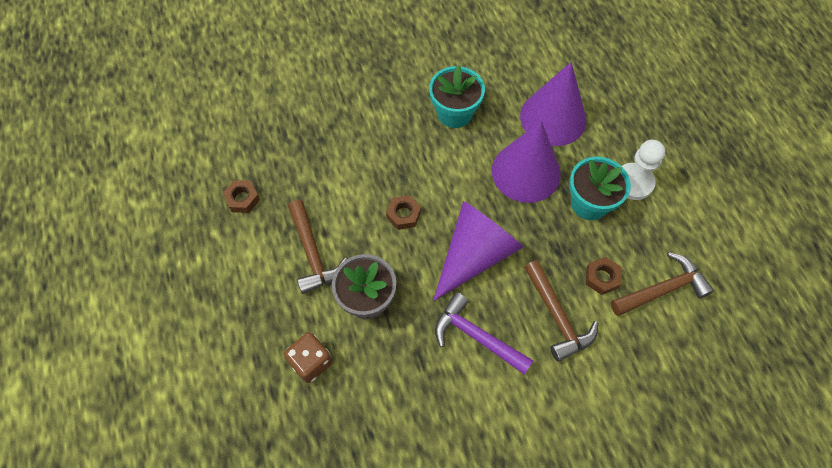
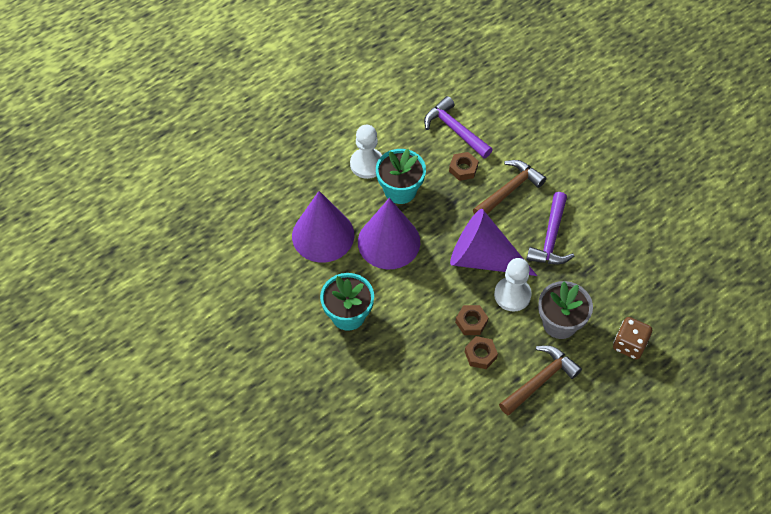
camera: 110 degrees left, 5 degrees down
(242, 199) = (516, 463): brown nut -> brown nut (480, 355)
(419, 266) = (512, 295): none -> white pawn
(662, 289) = (455, 130): brown hammer -> purple hammer

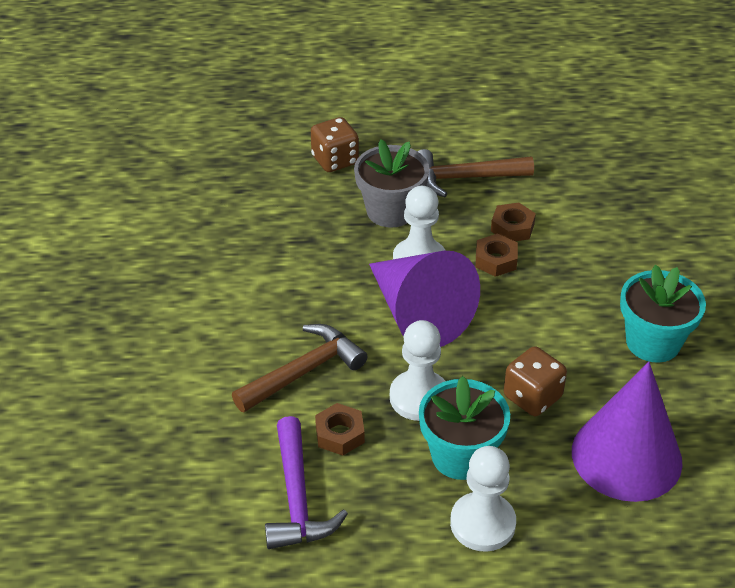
camera: 145 degrees left, 15 degrees down
(389, 242) = (532, 397): purple cone -> brown dice
(443, 209) = (419, 397): none -> white pawn
(509, 190) = (304, 371): brown hammer -> brown hammer turned 150 degrees clockwise
(551, 238) = (309, 291): purple hammer -> none

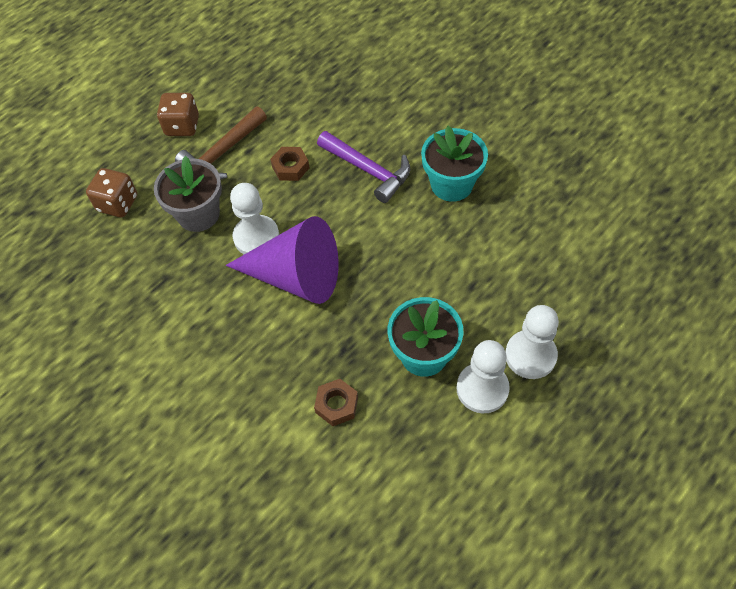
camera: 40 degrees left, 15 degrees up
(297, 498) = (358, 474): purple hammer -> purple hammer (368, 170)
(304, 371) = (266, 380): brown hammer -> none
(419, 397) = (358, 336): white pawn -> white pawn (530, 355)
(495, 260) = (304, 199): brown nut -> none
(532, 397) = (423, 278): brown dice -> brown dice (182, 126)
(626, 456) = (512, 273): purple cone -> none

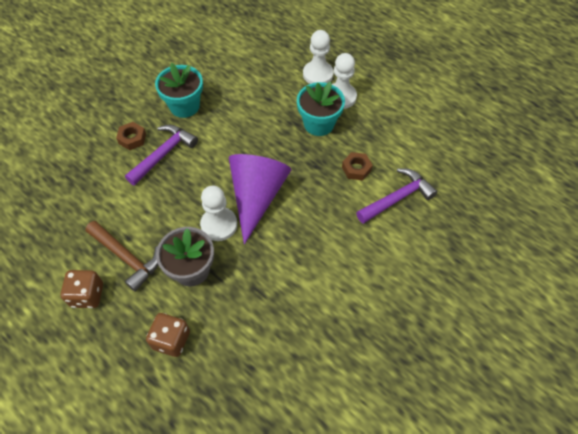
camera: 95 degrees left, 0 degrees up
(280, 460) = (397, 198): none -> purple hammer
(290, 167) = (152, 205): brown nut -> brown nut (132, 138)

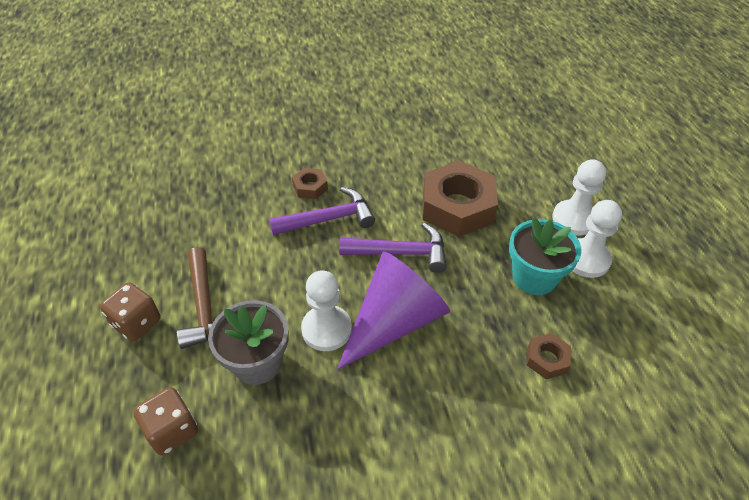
camera: 35 degrees right, 10 degrees down
(184, 106) = (389, 181): turquoise flower pot -> none
(242, 102) = (457, 207): none -> brown nut
(397, 198) = (580, 432): purple hammer -> purple hammer (400, 253)

